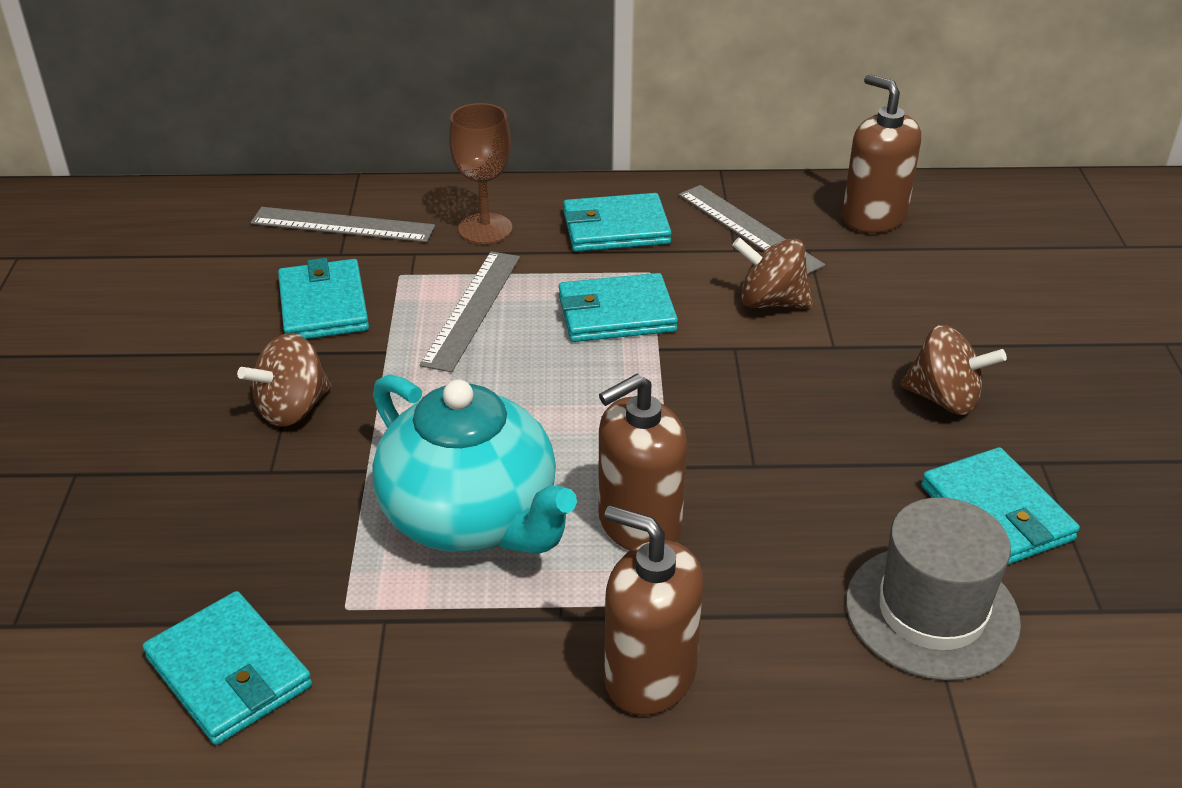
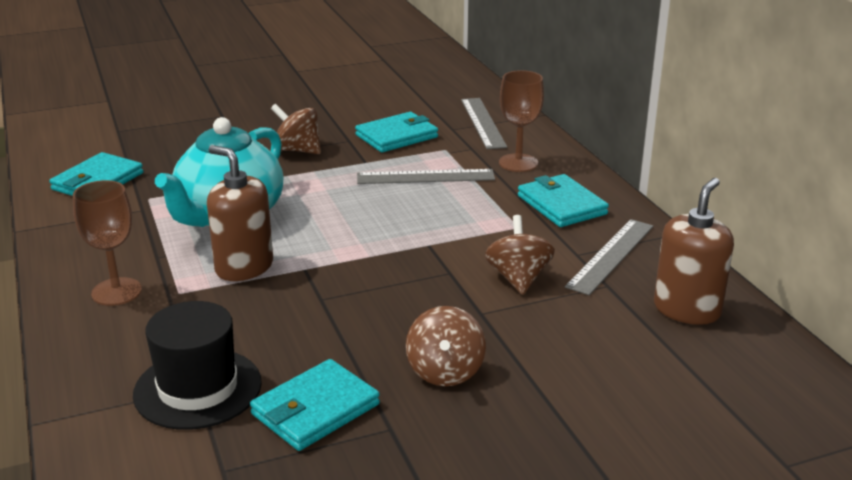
camera: 70 degrees right, 10 degrees down
(616, 314) = (456, 223): turquoise wallet -> none
(649, 676) = (116, 292): brown soap dispenser -> brown goblet
(931, 612) = (198, 388): grey hat -> black hat

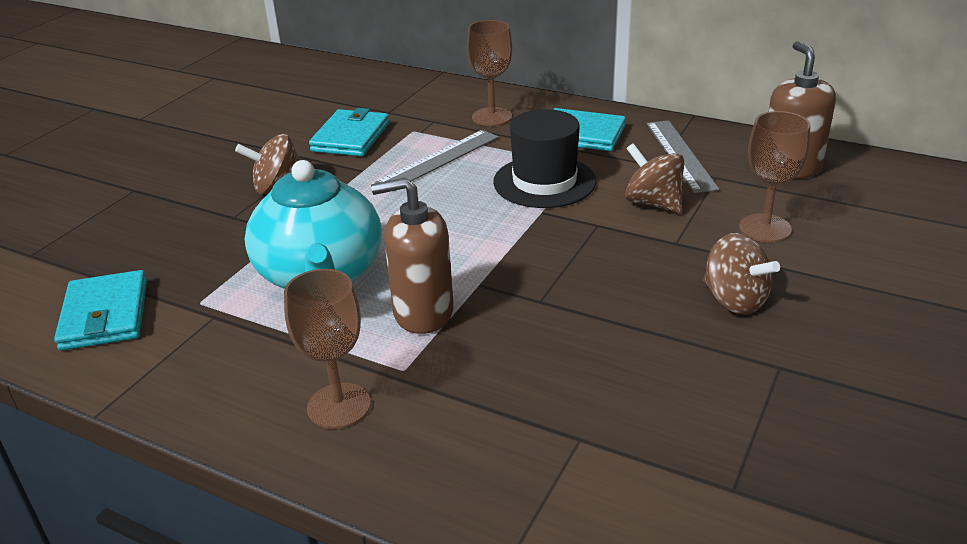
camera: 40 degrees left, 5 degrees up
(198, 388) = (583, 439): black hat -> black hat (544, 182)
(315, 409) = (704, 390): turquoise wallet -> none
(482, 123) = (405, 97): grey ruler -> none
(569, 340) = (765, 228): none -> brown goblet

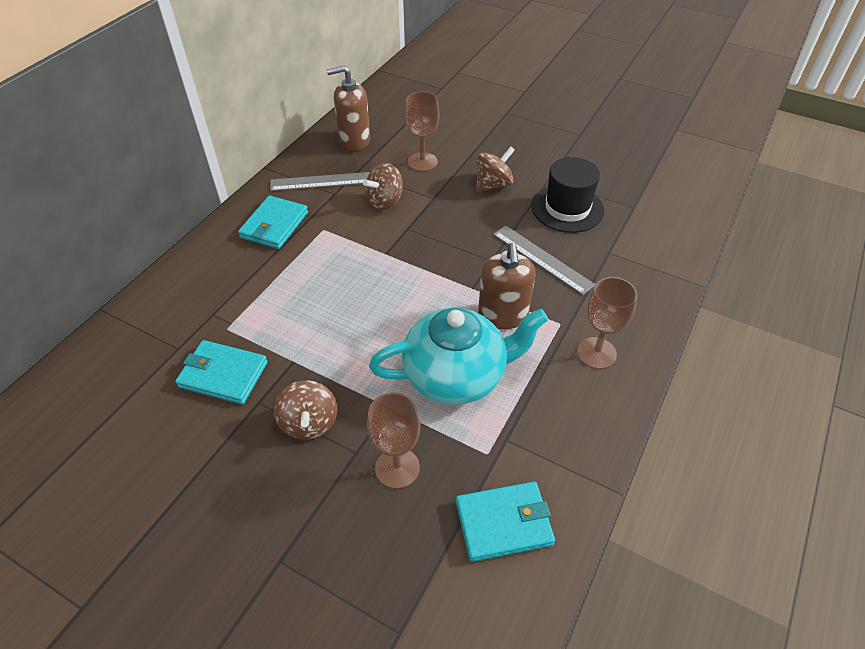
camera: 90 degrees left, 15 degrees up
(438, 159) = (289, 310): grey ruler -> grey ruler (542, 259)
(492, 117) = (221, 275): brown goblet -> brown goblet (397, 468)
(544, 182) = (343, 249): black hat -> black hat (567, 208)

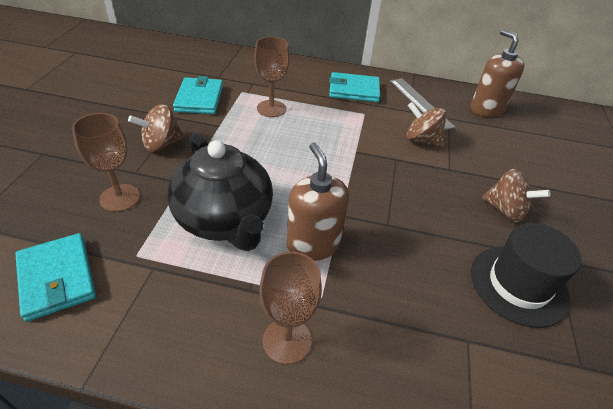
camera: 70 degrees right, 5 degrees down
(422, 162) = (495, 154): brown goblet -> brown goblet (271, 108)
(456, 376) = (224, 220): turquoise teapot -> black teapot
(503, 315) = (313, 244): brown soap dispenser -> brown soap dispenser turned 90 degrees clockwise
(542, 259) = (414, 269): grey ruler -> none

